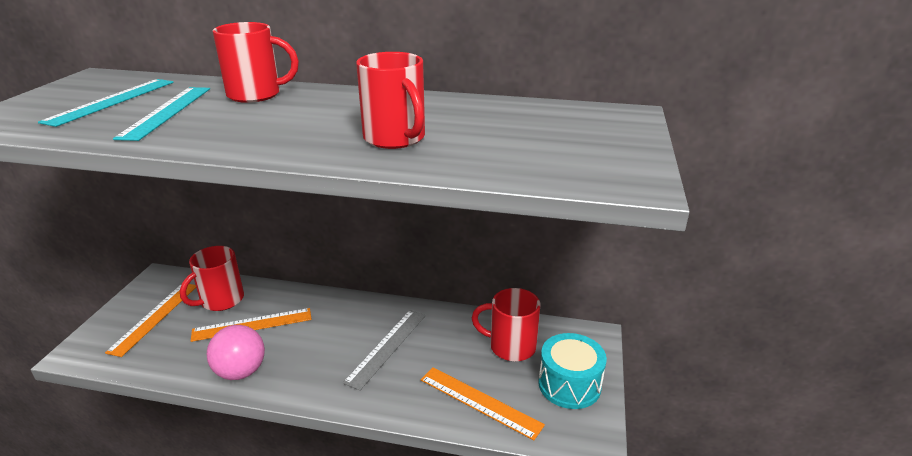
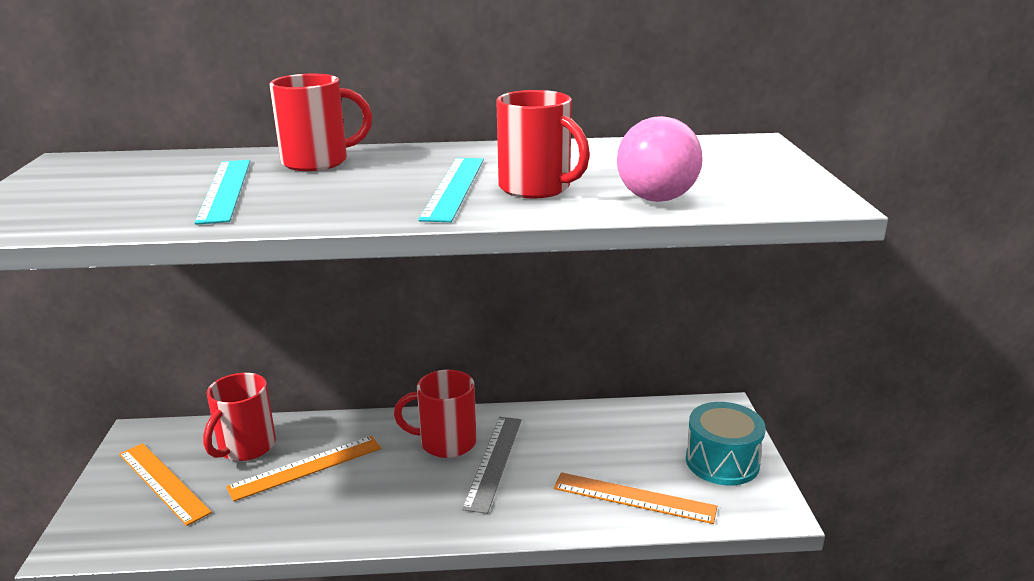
camera: 15 degrees left, 5 degrees down
(111, 101) = (133, 185): turquoise ruler -> turquoise ruler (453, 187)
(154, 317) = (163, 482): orange ruler -> orange ruler turned 45 degrees counterclockwise
(241, 372) = (323, 522): pink ball -> pink ball (656, 199)
(510, 346) = (637, 435): red mug -> red mug (445, 443)

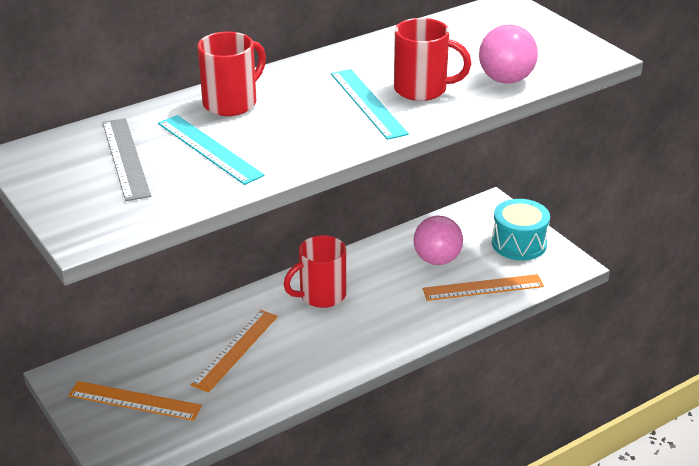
camera: 30 degrees left, 10 degrees up
(245, 447) = (169, 353): red mug -> none
(493, 462) = (369, 297): grey ruler -> grey ruler (125, 158)
(606, 447) = (437, 259): none -> pink ball

